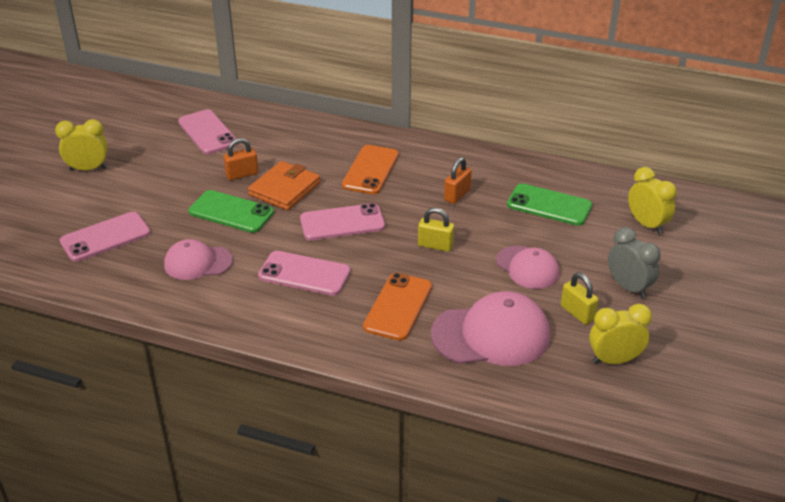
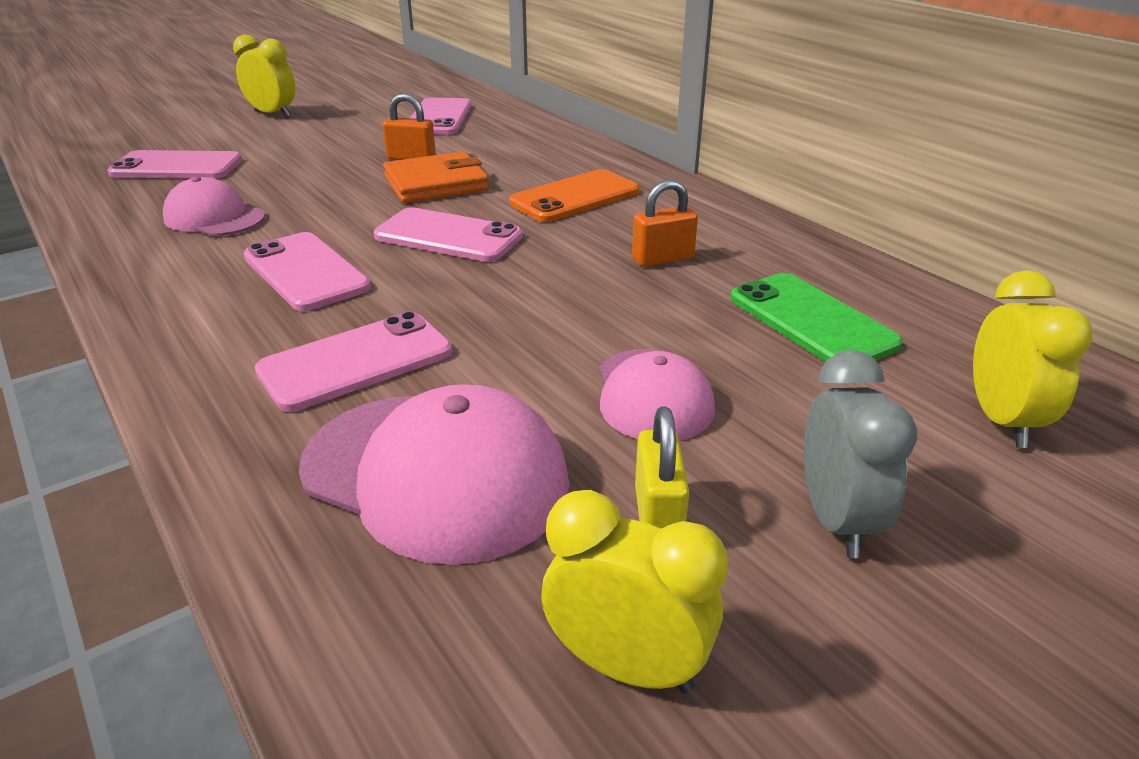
camera: 35 degrees right, 5 degrees down
(231, 212) = (338, 185): green phone -> none
(398, 307) = (356, 362): orange phone -> pink phone
(435, 245) = (537, 306): yellow padlock -> none

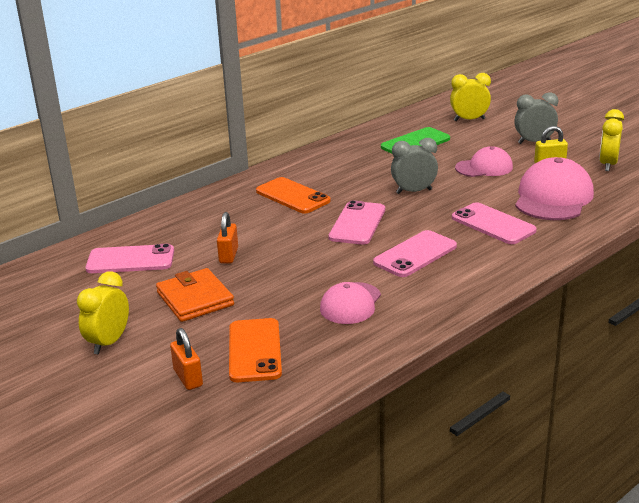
camera: 95 degrees left, 5 degrees down
(177, 167) = (254, 350): pink phone -> orange phone
(436, 183) = (277, 239): orange wallet -> orange wallet (195, 299)
(551, 294) = (414, 191): none -> grey clock
(662, 259) = (367, 171): orange padlock -> orange padlock (188, 378)

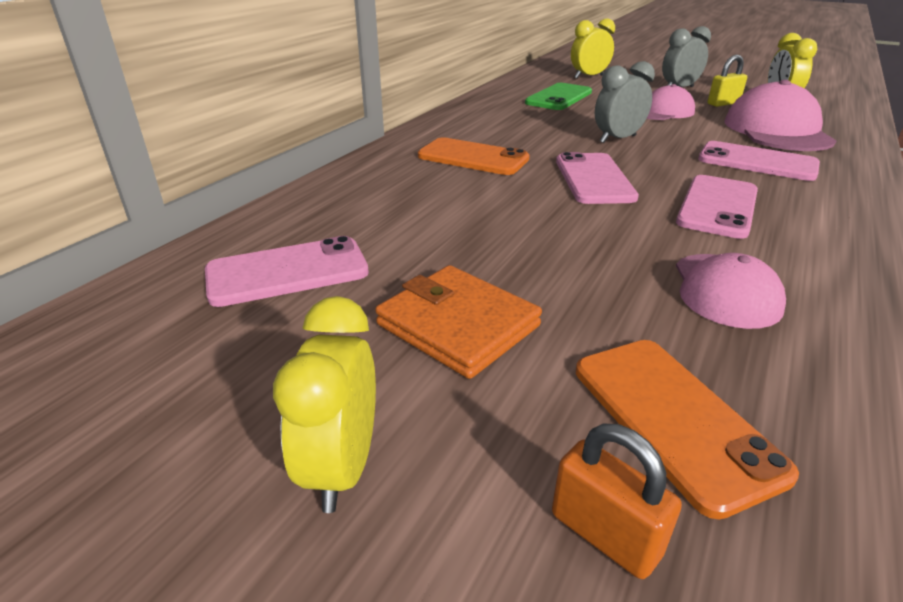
camera: 20 degrees left, 5 degrees up
(228, 255) = (453, 242): orange padlock -> none

